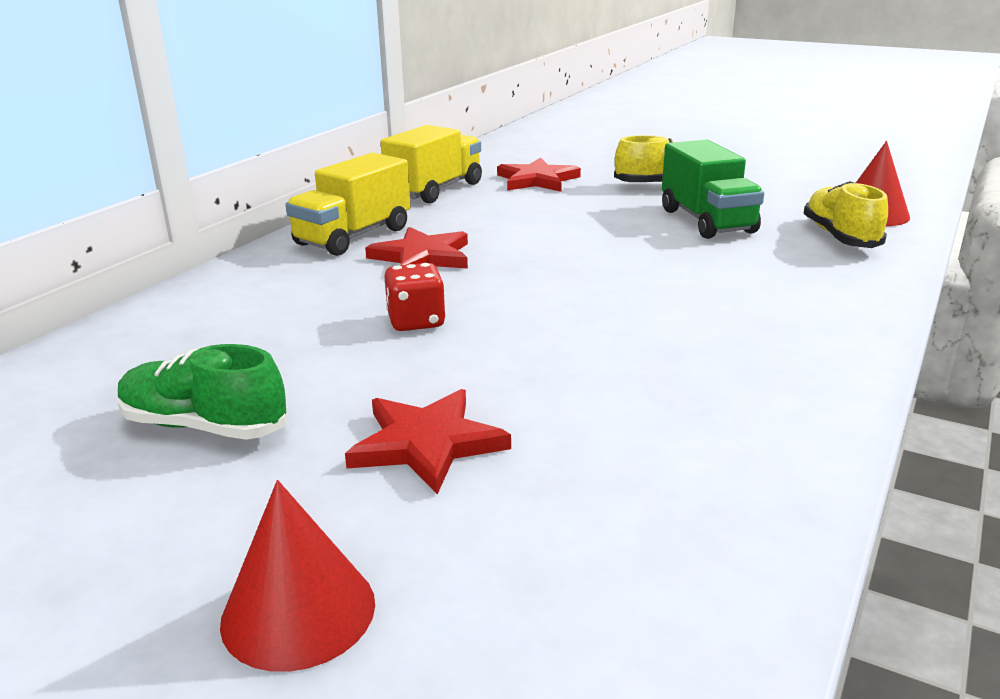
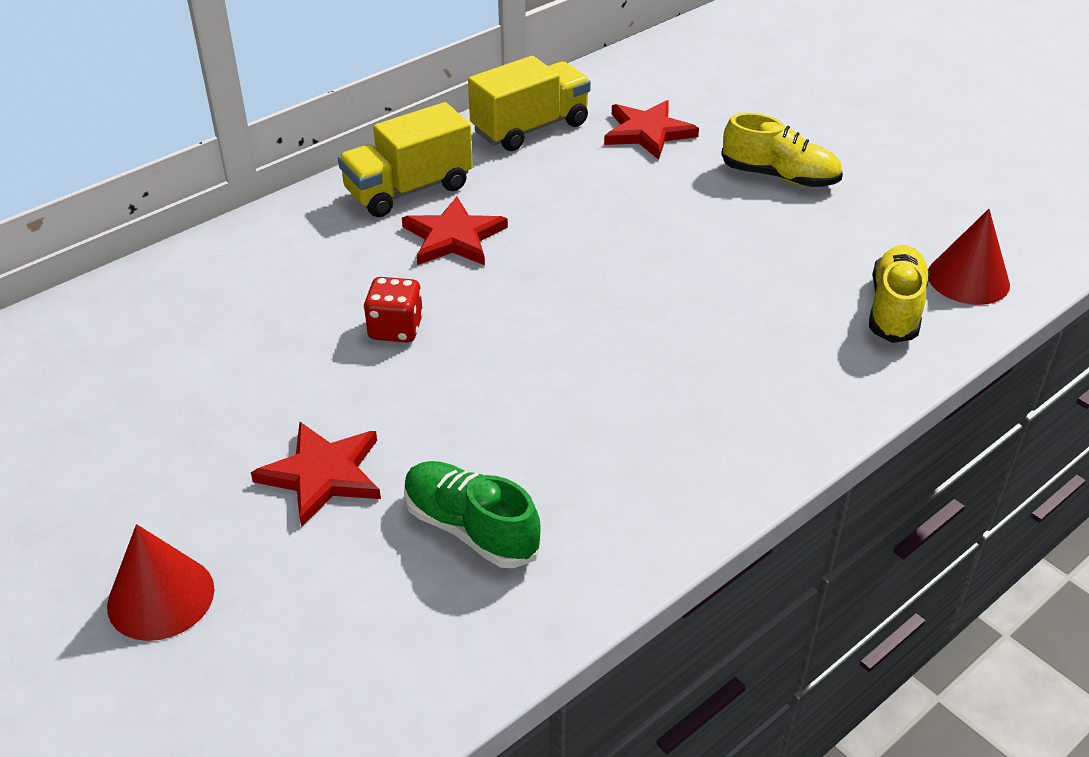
camera: 20 degrees right, 15 degrees up
(204, 426) = (175, 409): green shoe -> green shoe (470, 529)
(707, 221) = (773, 248): green truck -> none

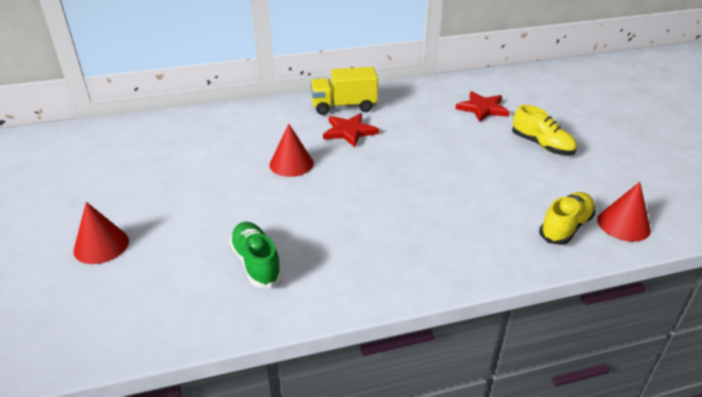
camera: 25 degrees right, 5 degrees down
(323, 475) = (209, 216): red star -> none
(395, 329) = (291, 164): red dice -> red cone
(530, 128) = (423, 94): yellow truck -> none

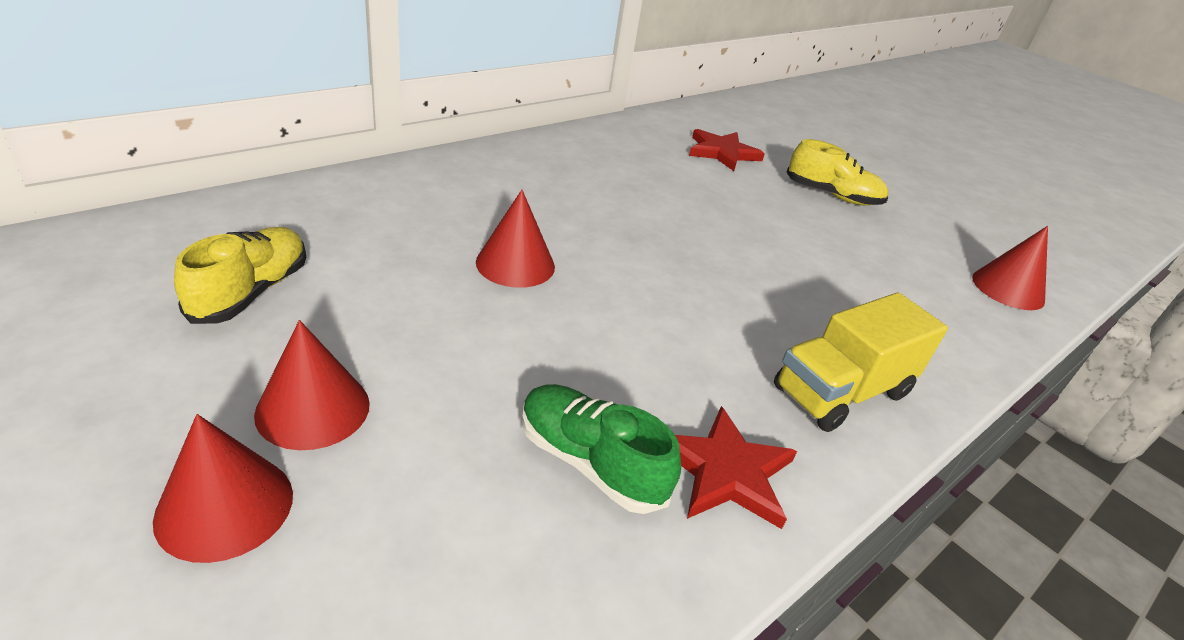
camera: 30 degrees left, 0 degrees up
(154, 215) = (313, 408): none -> red cone
(343, 106) = (530, 163): yellow truck -> yellow truck (841, 392)
(349, 132) = (568, 201): red star -> red star (726, 471)
(565, 227) = (955, 304): yellow shoe -> yellow shoe (251, 292)

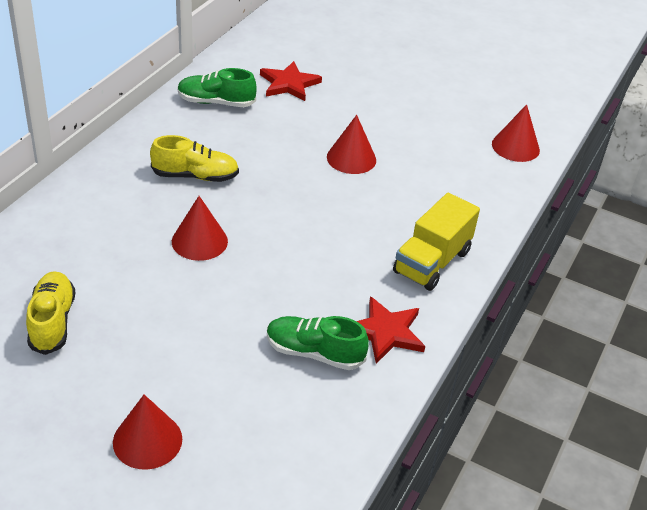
camera: 20 degrees left, 5 degrees up
(313, 408) = (150, 378): red cone -> red cone (351, 158)
(627, 146) = (216, 102): none -> green shoe
(832, 195) = (382, 101): yellow shoe -> yellow shoe (195, 176)

